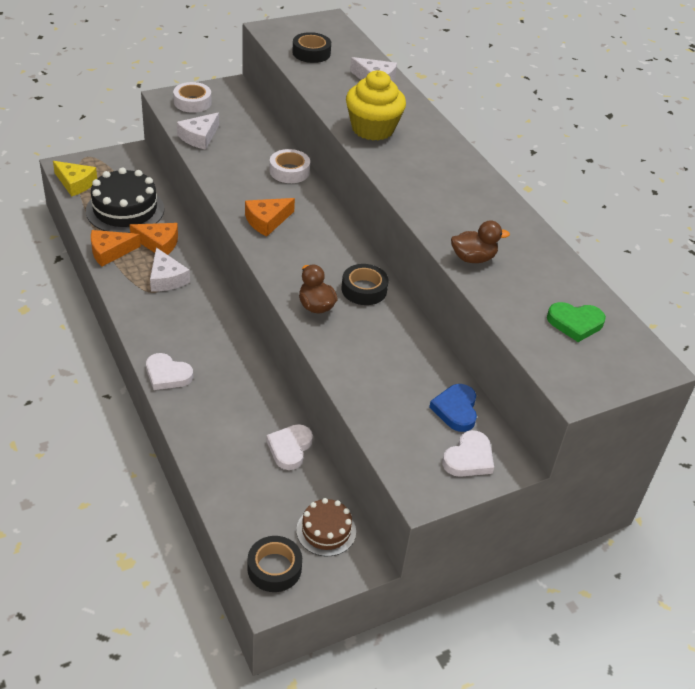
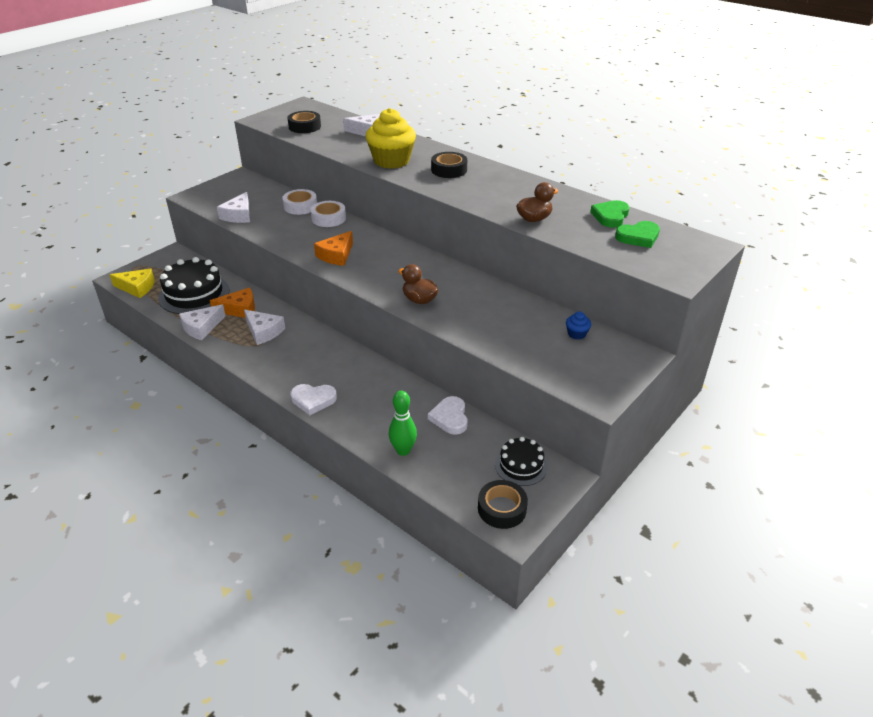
camera: 20 degrees left, 5 degrees down
(110, 252) = (201, 327): orange cheese -> white cheese
(192, 102) = (215, 194): white tape -> white tape (300, 206)
(219, 465) = (403, 450): none -> green bowling pin
(326, 531) = (521, 465): brown cake -> black cake
(364, 289) = (447, 278): black tape -> black tape (449, 170)
(456, 410) = (576, 334): blue heart -> blue cupcake
(469, 458) = (612, 362): white heart -> none
(565, 284) = (610, 216): none -> green heart

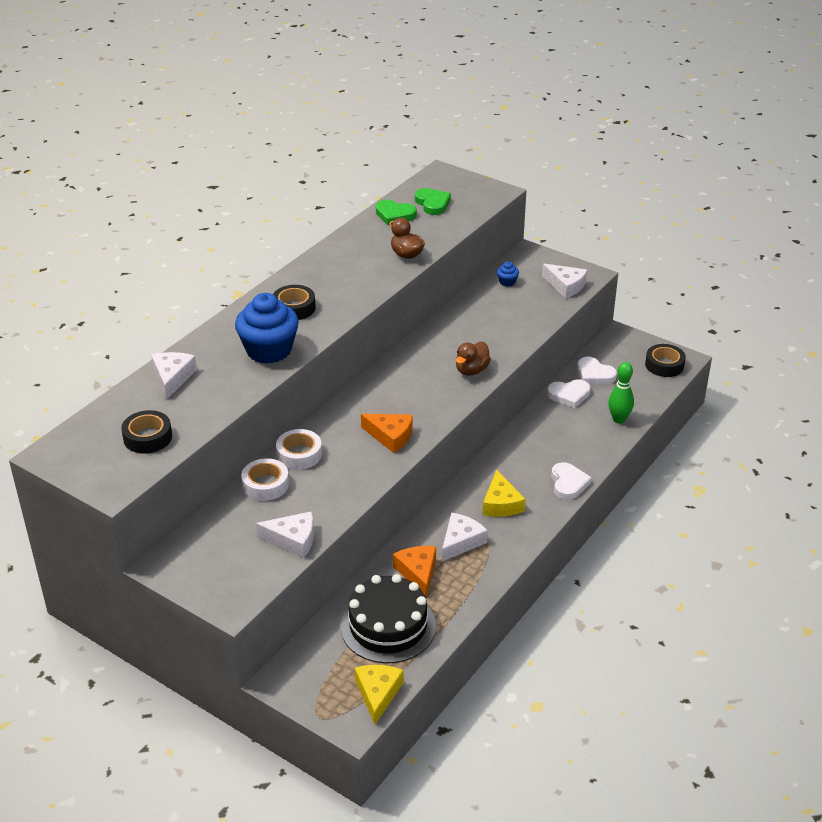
camera: 95 degrees left, 0 degrees up
(201, 327) = (461, 599): white cheese -> white cheese (565, 286)
(300, 356) = (501, 503): none -> yellow cheese
(391, 161) = (269, 350): yellow cupcake -> blue cupcake
(485, 442) = (594, 374): none -> white heart
(521, 465) = (615, 356): black cake -> none

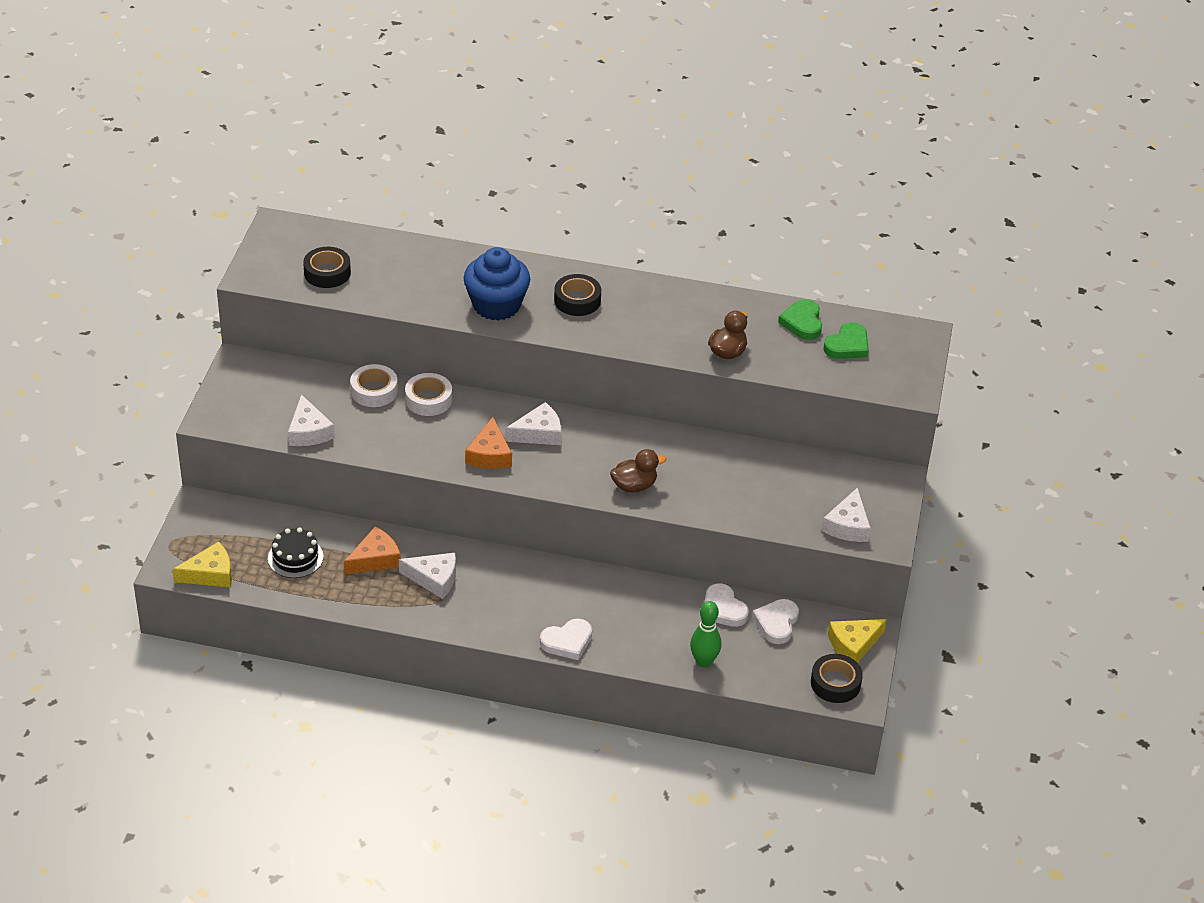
camera: 65 degrees right, 5 degrees up
(172, 378) = (419, 258): white cheese -> white cheese (538, 433)
(388, 626) = (295, 557): black cake -> black cake, size x0.58
(471, 370) = (634, 486): brown duck -> brown duck turned 150 degrees clockwise
(501, 503) = (506, 595): yellow cheese -> yellow cheese (853, 644)
(507, 282) = (822, 474): blue cupcake -> none

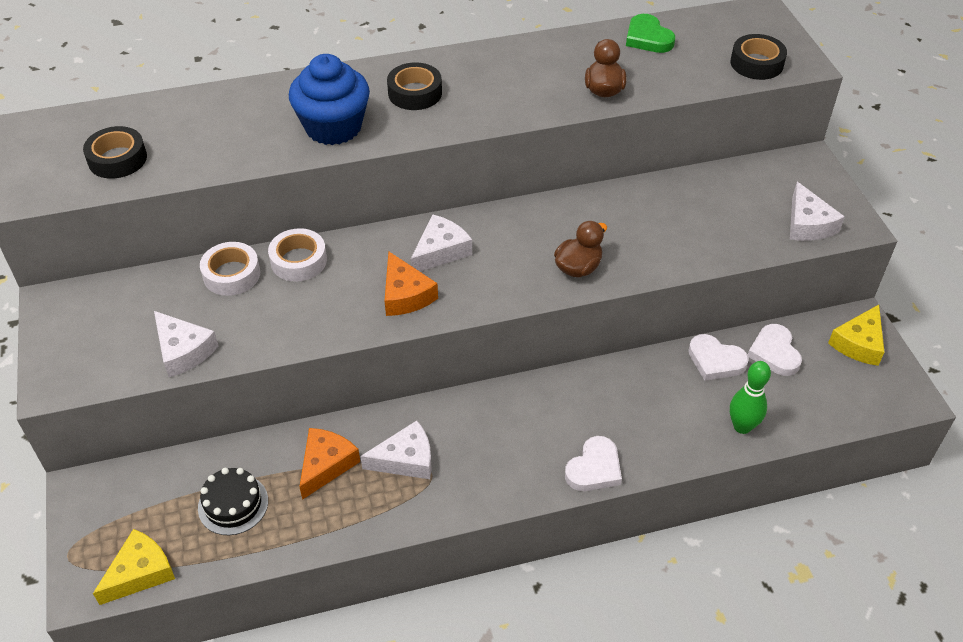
camera: 25 degrees left, 5 degrees up
(835, 683) = (877, 391): black tape -> black tape (756, 63)
(847, 345) = (706, 44): green heart -> none

